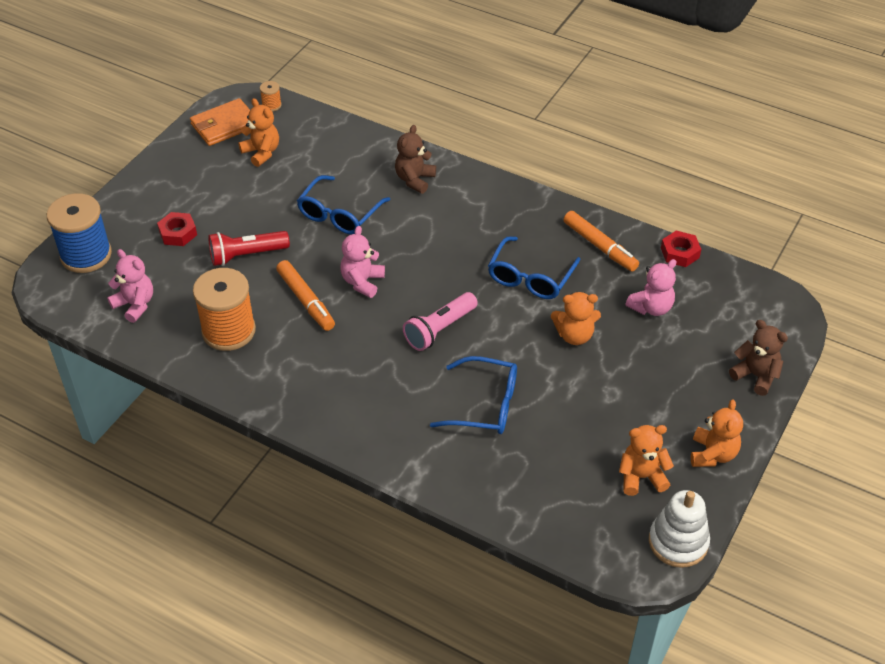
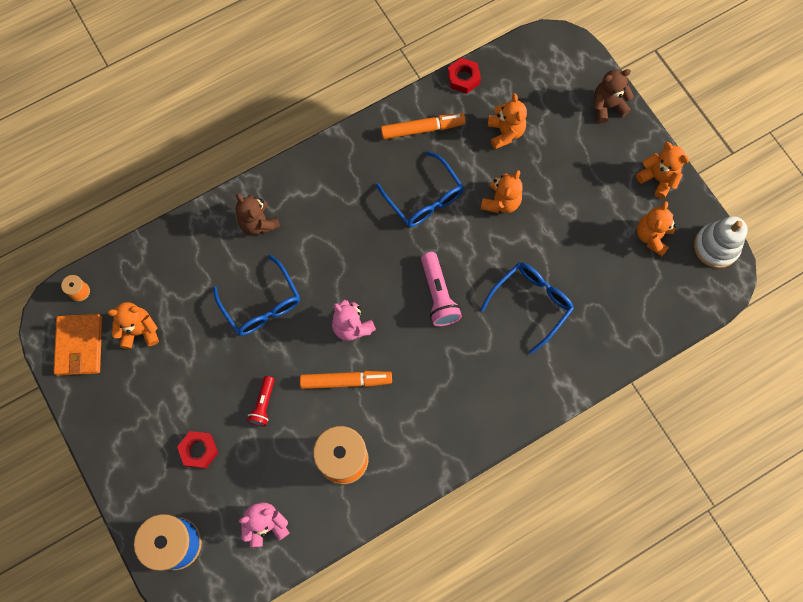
camera: 60 degrees left, 25 degrees up
(246, 255) = (263, 404): red flashlight -> red flashlight, size x0.64
(651, 307) = (505, 132): pink teddy bear -> orange teddy bear

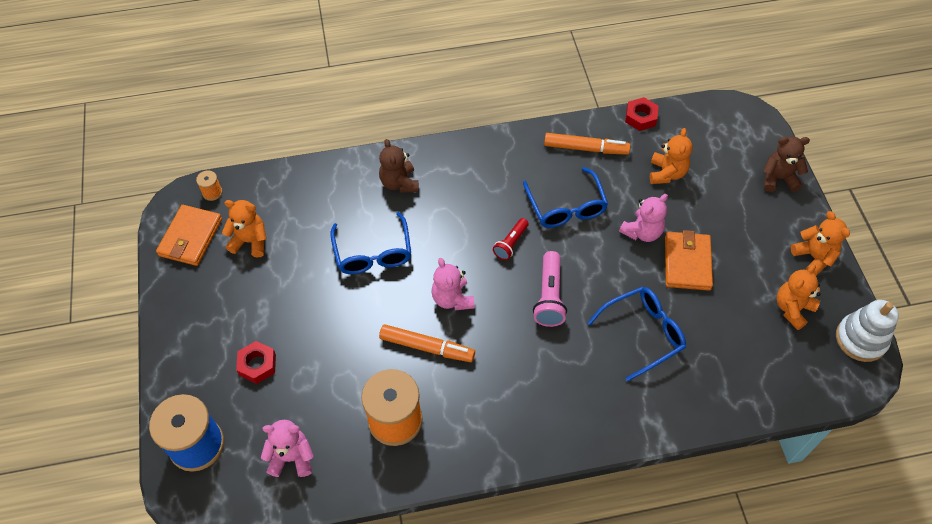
camera: 20 degrees right, 15 degrees down
(263, 404) = (337, 343): red flashlight -> red flashlight (511, 243)
(501, 202) = (642, 232): orange teddy bear -> pink teddy bear
(550, 220) = (687, 263): none -> orange wallet

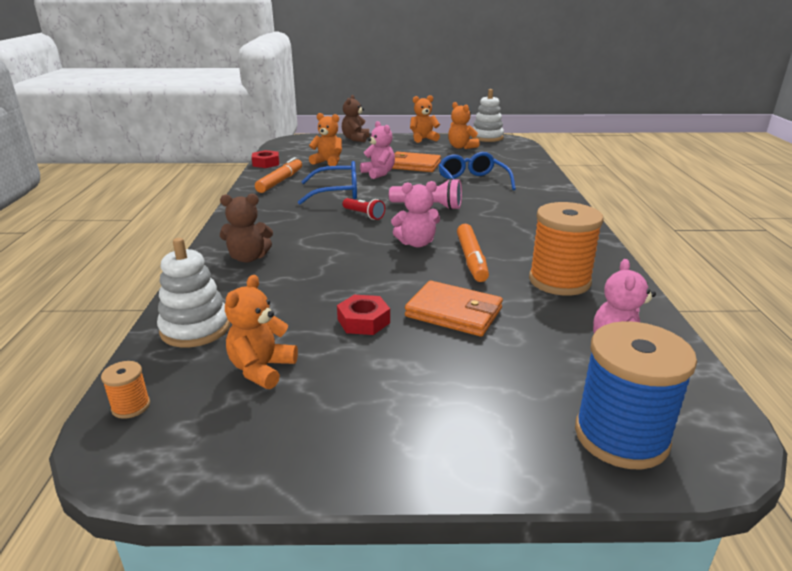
camera: 80 degrees left, 30 degrees down
(190, 237) = (209, 436): orange wallet -> orange wallet (453, 312)
(257, 365) = (481, 371): red nut -> red nut (363, 321)
(292, 190) = (195, 328): none -> white stacking toy
(373, 253) = (337, 279): blue glasses -> none
(427, 347) = (471, 259): orange marker -> orange marker turned 150 degrees clockwise

